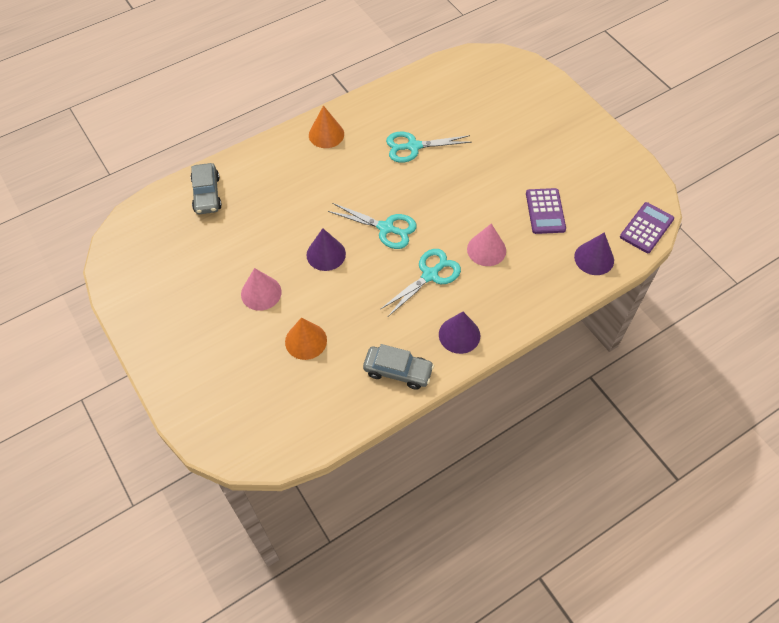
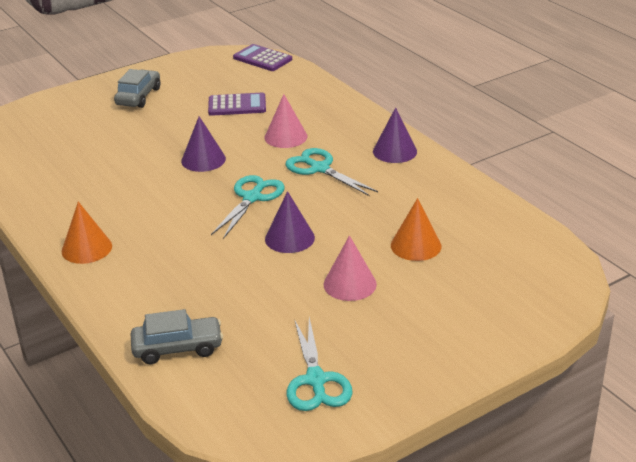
camera: 90 degrees left, 25 degrees down
(398, 371) = (444, 185): grey car -> grey car (138, 96)
(413, 146) = (126, 183): turquoise scissors -> turquoise scissors (316, 380)
(594, 258) = (298, 83): purple cone -> purple cone (203, 160)

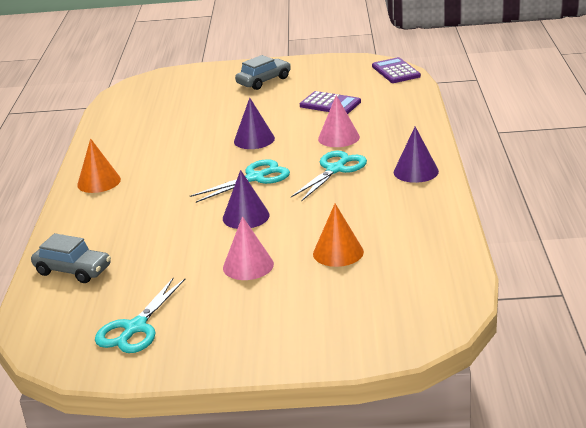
camera: 35 degrees right, 5 degrees down
(320, 168) = (335, 169): turquoise scissors -> turquoise scissors turned 45 degrees clockwise

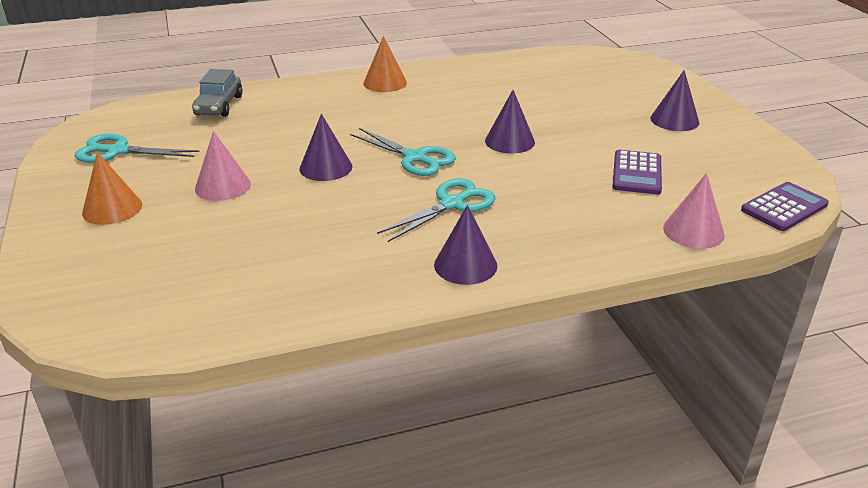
camera: 70 degrees right, 5 degrees up
(264, 81) = (674, 120): grey car -> purple cone
(335, 169) = (452, 204): turquoise scissors -> turquoise scissors turned 60 degrees counterclockwise
(338, 138) = (541, 194): pink cone -> pink cone (693, 231)
(338, 252) = (249, 236): orange cone -> orange cone (112, 208)

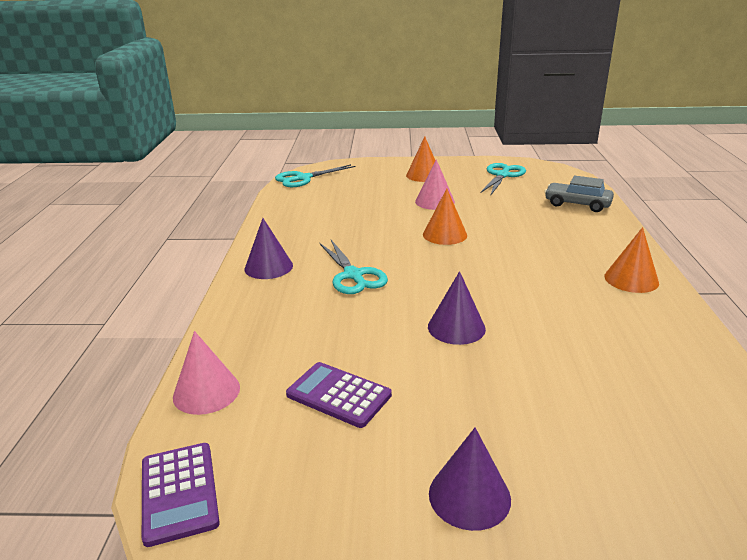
camera: 110 degrees right, 5 degrees down
(326, 167) = (445, 234): purple cone -> orange cone
(415, 158) = (443, 271): turquoise scissors -> turquoise scissors (303, 178)

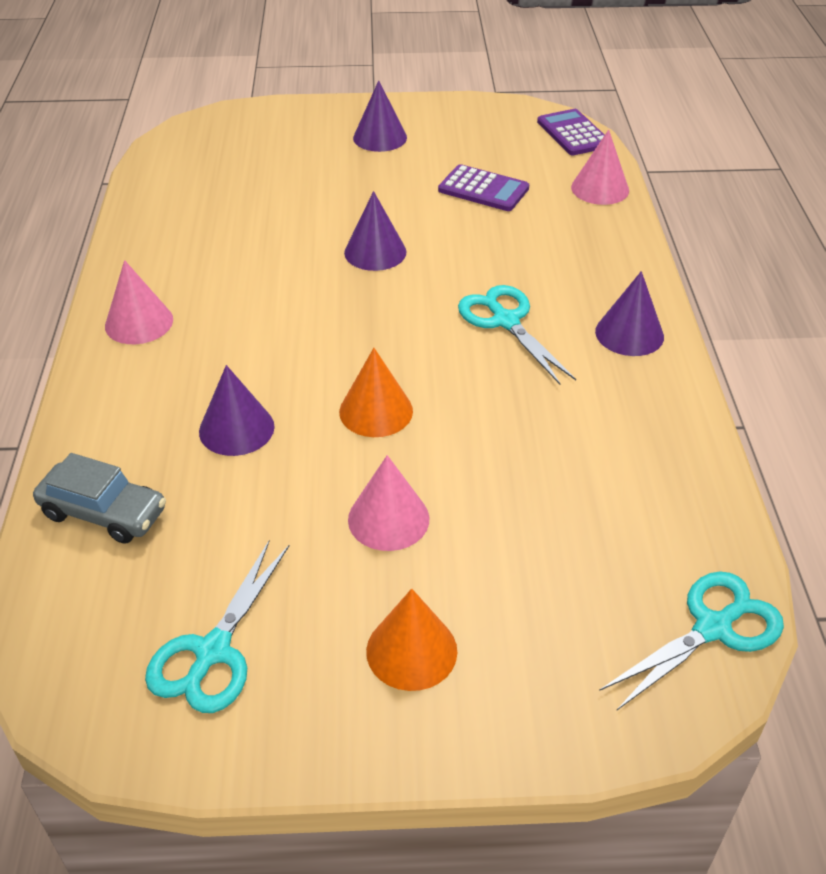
camera: 175 degrees right, 15 degrees up
(525, 229) = (236, 429): none -> purple cone
(631, 279) = (139, 322): orange cone -> pink cone

